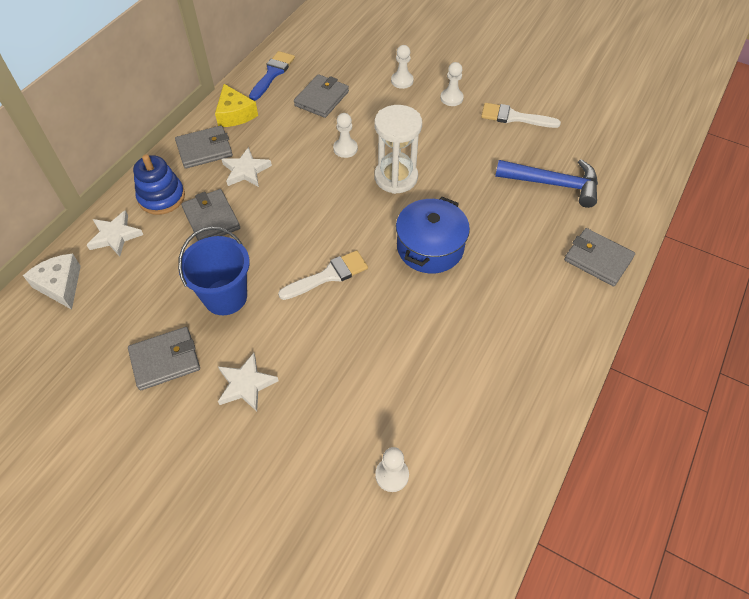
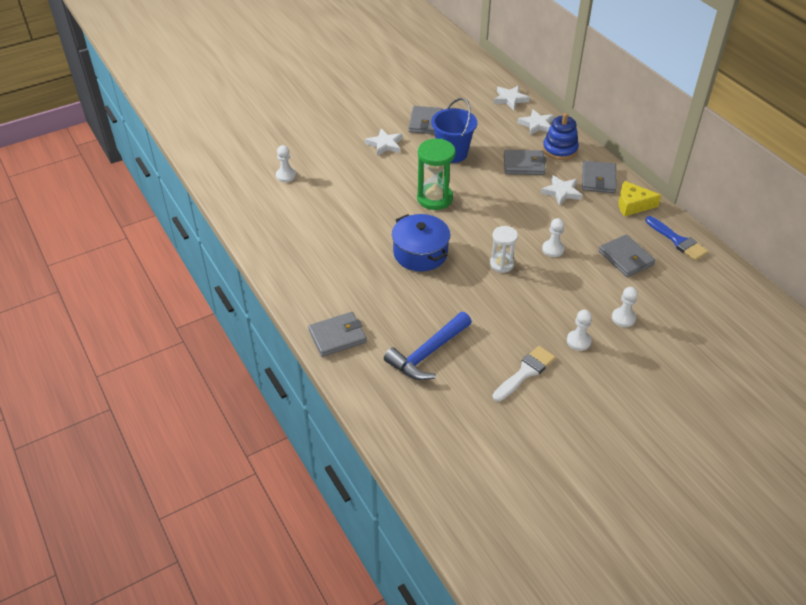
camera: 120 degrees right, 10 degrees down
(60, 285) = (510, 99): white cheese -> white star
(328, 275) = (434, 198): white brush -> green hourglass
(396, 177) = (501, 264): white hourglass -> white hourglass, size x0.63

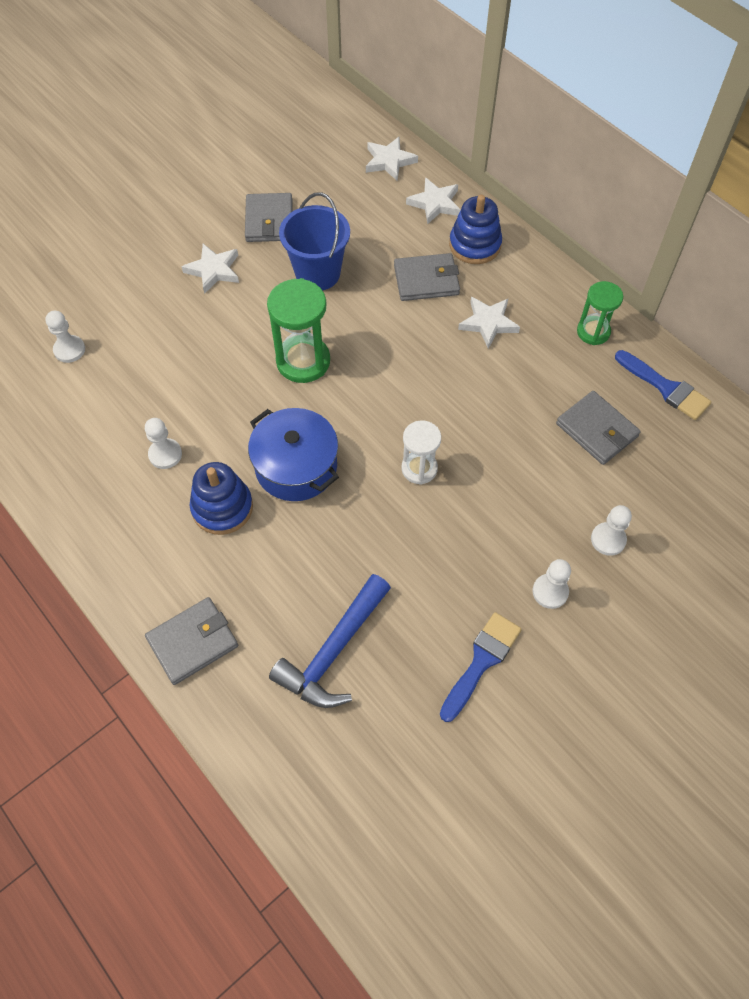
camera: 10 degrees left, 15 degrees up
(369, 269) = (222, 508): none -> blue stacking toy
(525, 372) = (481, 661): white brush -> blue brush
(553, 249) = (490, 430): white pawn -> white pawn (165, 454)
(598, 179) = (538, 292): grey wallet -> none
(632, 205) = (593, 332): yellow cheese -> green hourglass

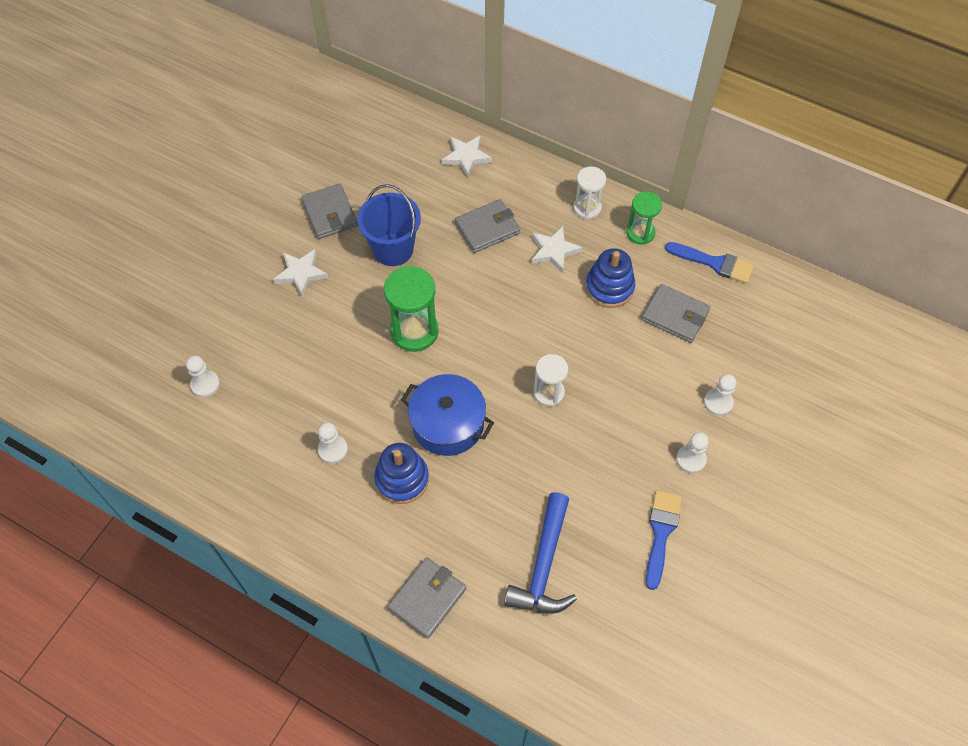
camera: 20 degrees left, 0 degrees up
(389, 161) = (411, 129): white star -> none
(475, 245) = (515, 185): blue stacking toy -> blue stacking toy (609, 287)
(544, 290) = (587, 208): none -> white hourglass

